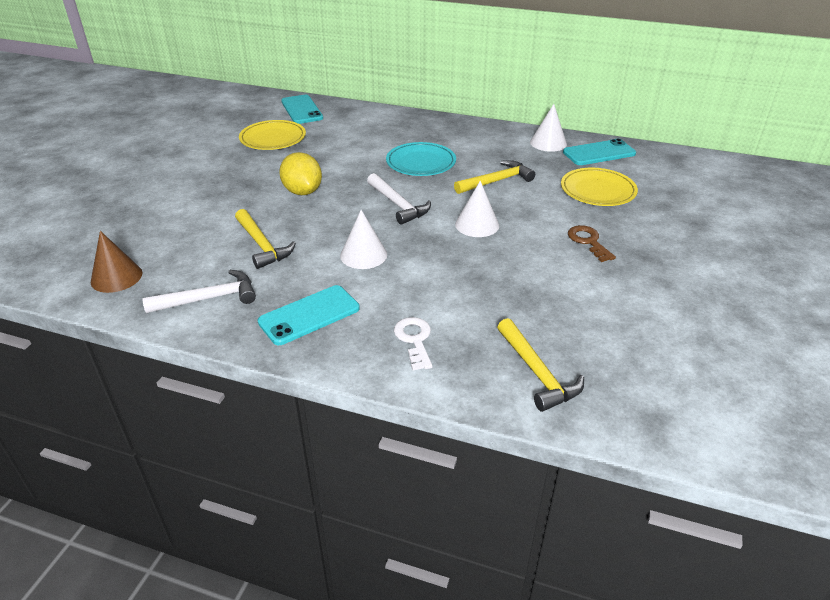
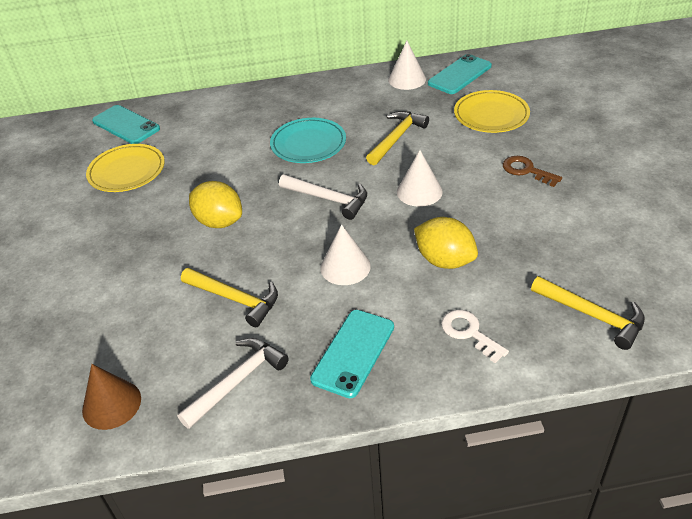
camera: 25 degrees left, 5 degrees up
(447, 281) = (444, 260): none -> yellow lemon

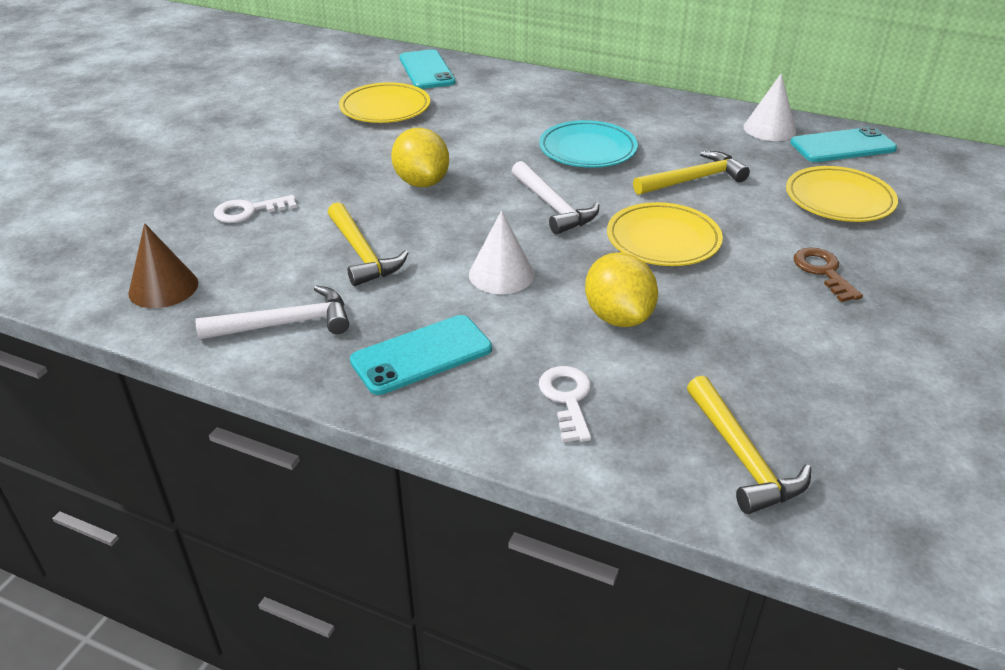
camera: 30 degrees right, 5 degrees down
(111, 307) = (249, 211): none -> white key
(419, 191) = (663, 239): white cone -> yellow plate

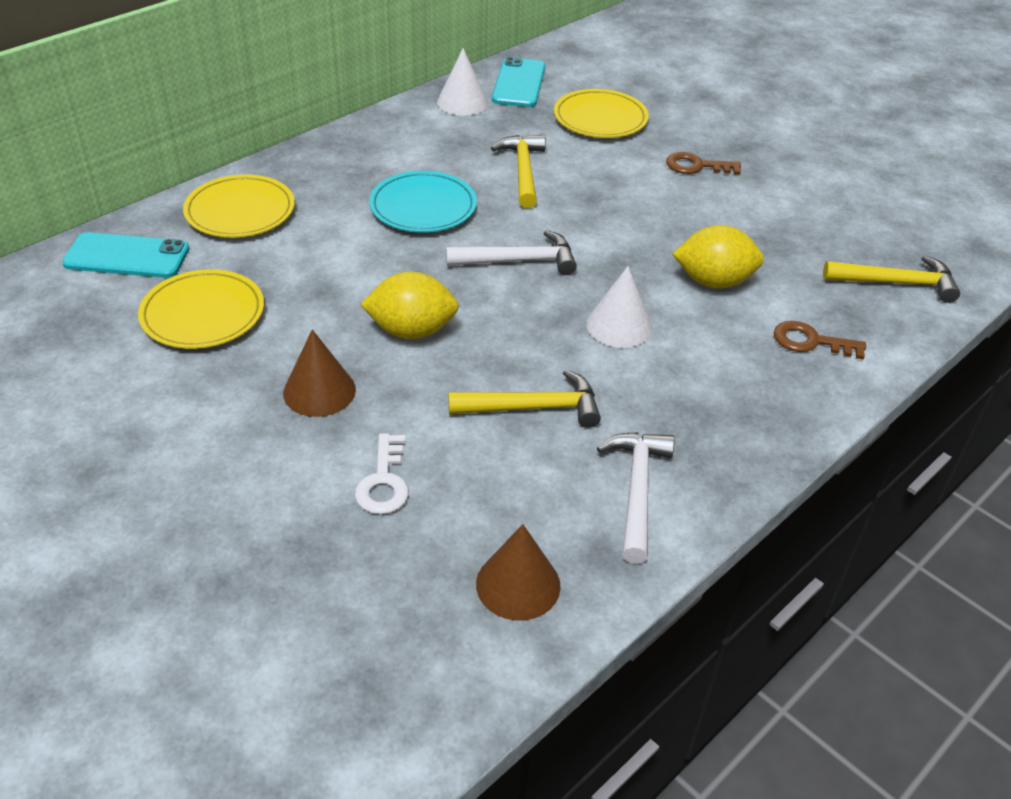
camera: 70 degrees left, 5 degrees up
(331, 165) = (319, 391): none -> brown cone
(422, 355) = (724, 407): turquoise phone -> none
(567, 399) = (811, 341): white key -> brown key
(663, 239) = (611, 220): yellow plate -> yellow plate (240, 211)

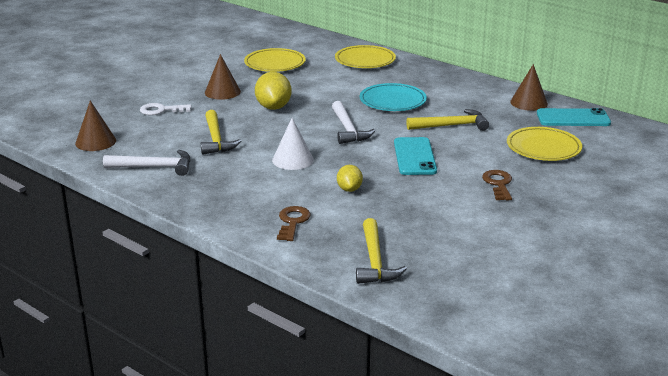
camera: 85 degrees right, 15 degrees down
(127, 256) = (315, 44): turquoise phone -> turquoise phone (414, 157)
(462, 102) = (528, 103): white cone -> brown cone
(713, 282) = (349, 189): yellow lemon -> yellow lemon, size x0.60

